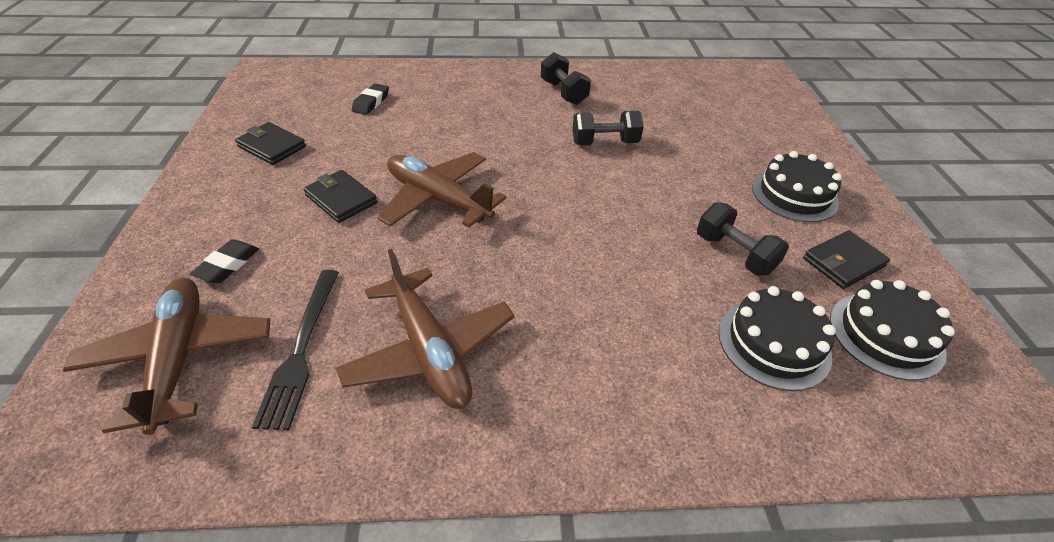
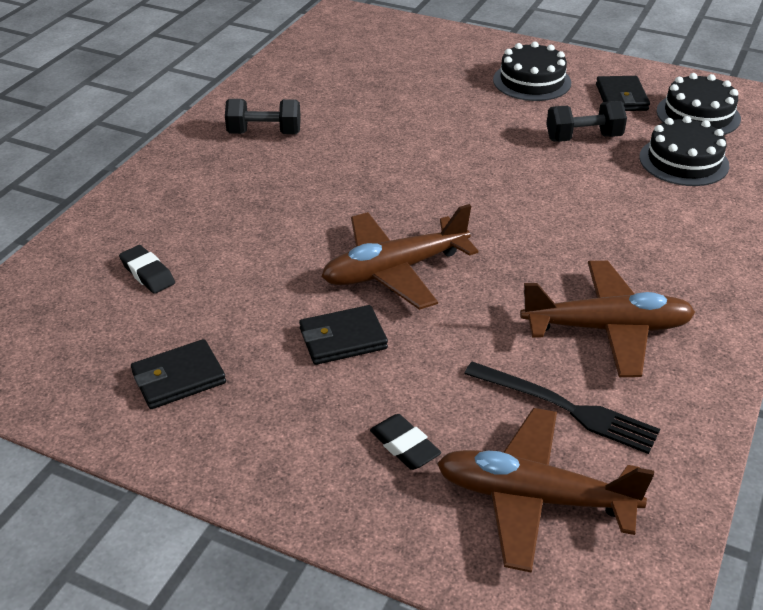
camera: 60 degrees left, 5 degrees down
(604, 143) = (381, 141): black dumbbell -> none

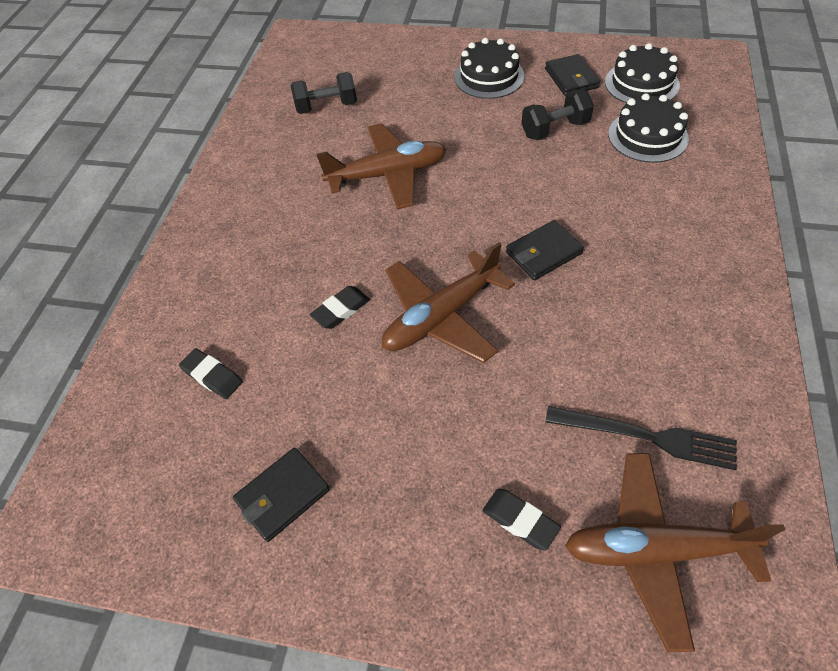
camera: 10 degrees left, 15 degrees up
(264, 133) = (270, 185): black dumbbell -> black dumbbell (326, 107)
(295, 246) = (341, 310): none -> black eraser
(343, 339) = (421, 408): black wallet -> black wallet (543, 253)
(607, 329) = (649, 337): brown plane -> brown plane (388, 175)

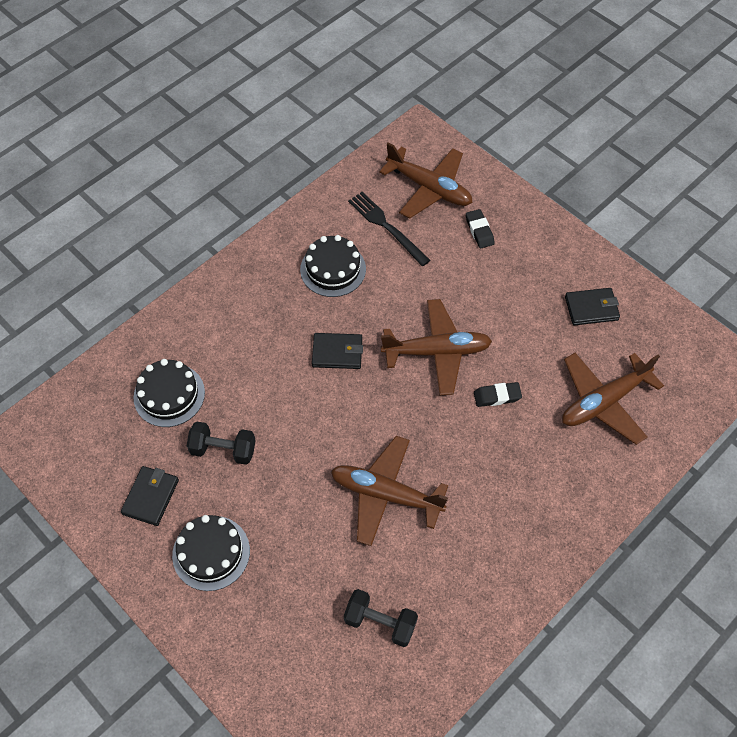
camera: 150 degrees left, 5 degrees up
(212, 376) = (603, 402): black eraser -> brown plane
(641, 83) = (108, 448): black cake -> black cake (333, 269)

